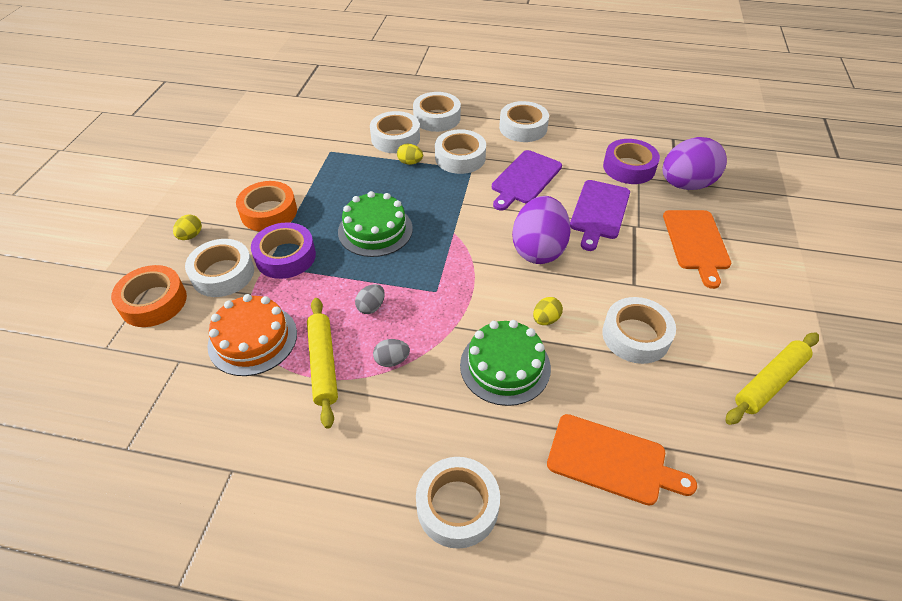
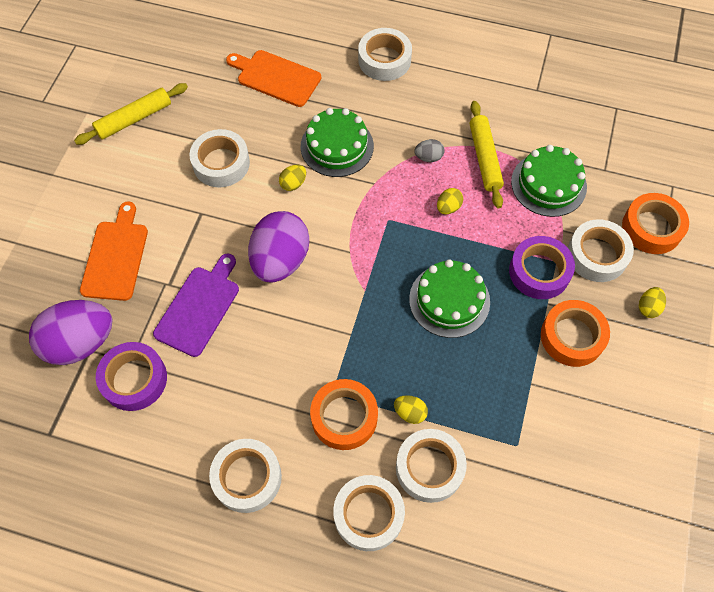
camera: 175 degrees left, 15 degrees up
(253, 339) = (548, 184): orange cake -> green cake
(371, 307) = (448, 207): grey egg -> yellow egg
(460, 158) = (344, 417): white tape -> orange tape
(525, 179) = (269, 369): purple cutting board -> none

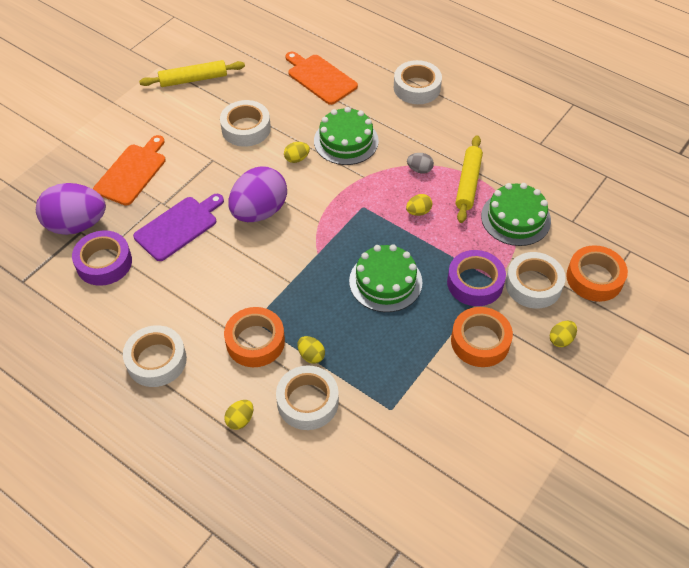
camera: 20 degrees right, 10 degrees down
(368, 514) = (240, 420): white tape -> yellow egg

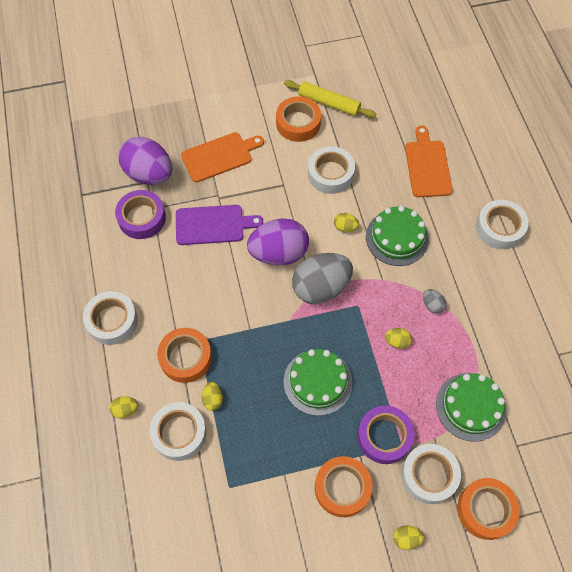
camera: 40 degrees right, 10 degrees up
(180, 108) = (298, 123): none -> orange tape
(320, 214) = (321, 288): none -> grey egg
(468, 183) = (461, 346): yellow rolling pin -> none

